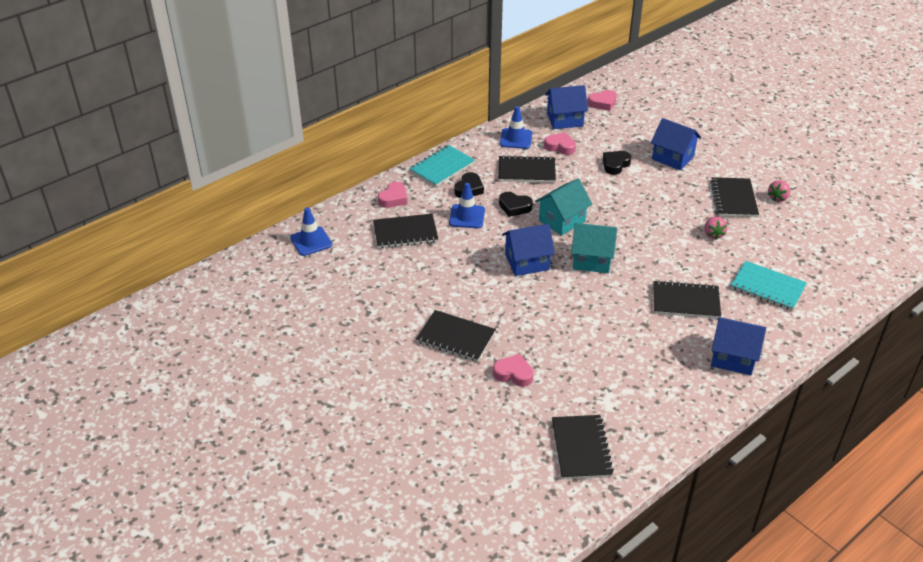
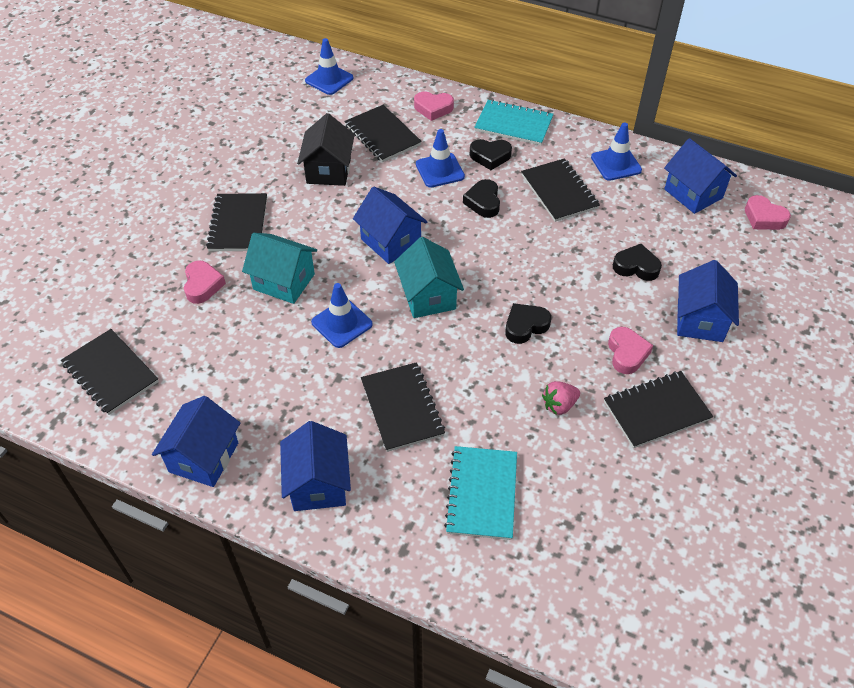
camera: 65 degrees right, 10 degrees up
(426, 272) = (328, 170): none -> black house
(560, 146) = (632, 206): pink heart -> pink heart (627, 353)
(562, 221) = (485, 249): turquoise house -> turquoise house (284, 282)
(581, 448) = (110, 373): black notebook -> black notebook turned 75 degrees clockwise
(595, 309) = (342, 323): none -> blue traffic cone
(641, 226) = (525, 326): none -> black heart
(687, 411) = (204, 457): none -> blue house
(778, 198) = (699, 464): pink strawberry -> none

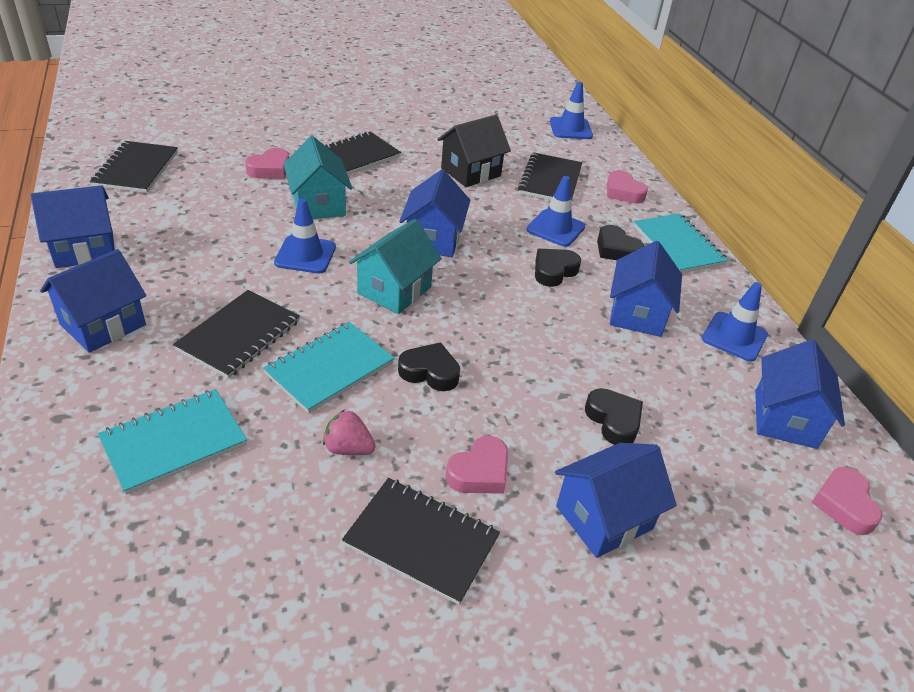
camera: 45 degrees right, 10 degrees down
(479, 375) = (329, 368): none -> turquoise notebook
(559, 192) = (637, 314): black notebook -> blue house

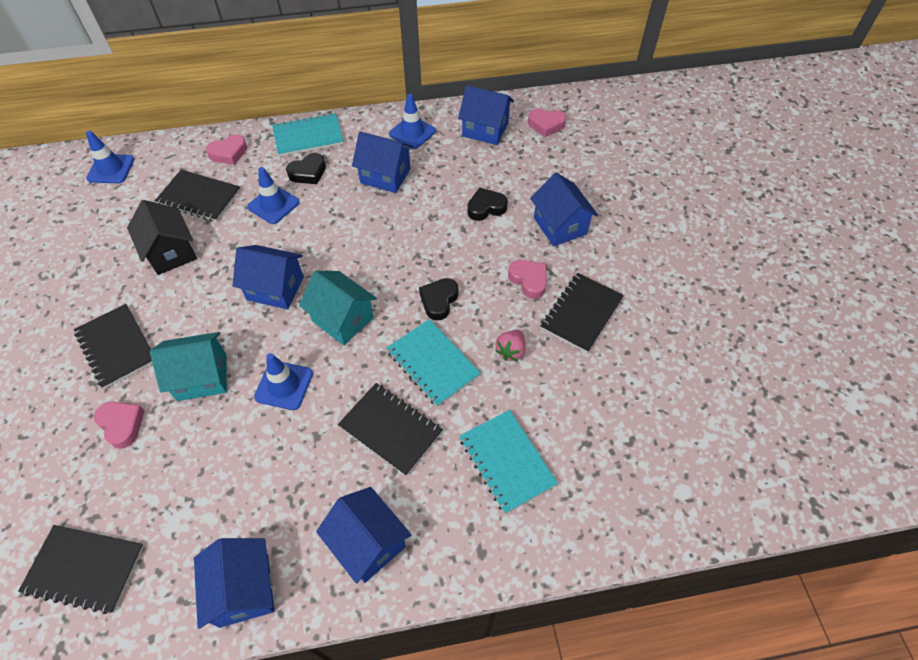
camera: 80 degrees left, 15 degrees up
(554, 271) = (330, 214): black heart -> none

